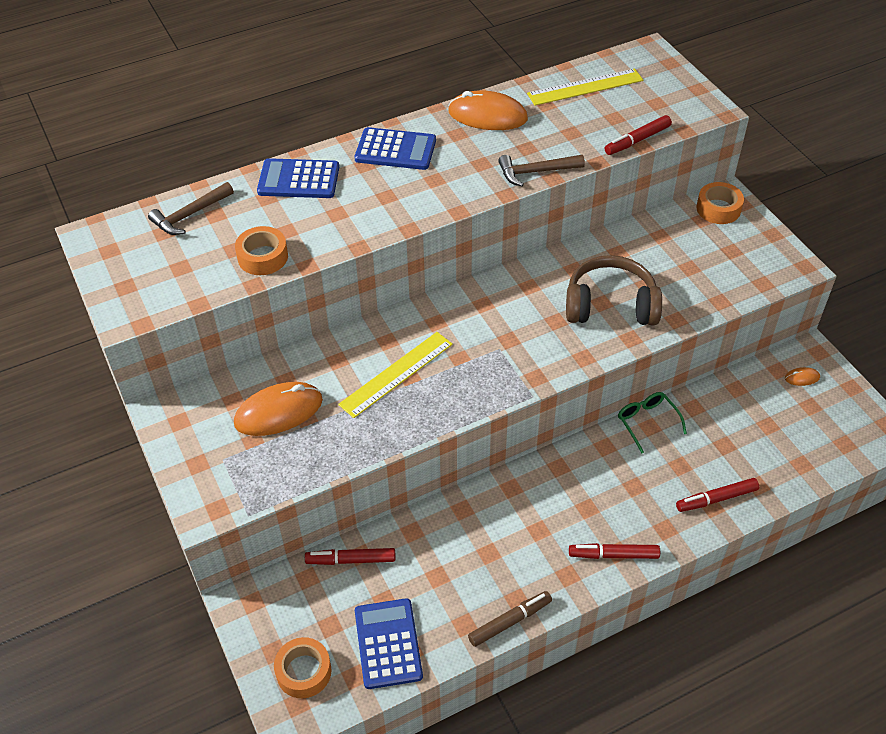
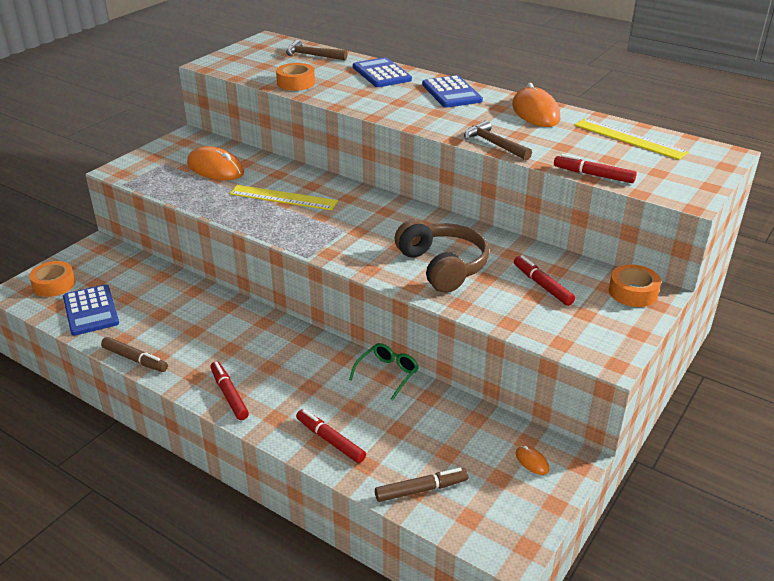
camera: 60 degrees right, 15 degrees down
(351, 560) = (154, 274): red marker -> red marker (542, 285)
(388, 643) = (91, 310): blue calculator -> blue calculator turned 105 degrees clockwise
(803, 460) = (421, 490): none -> brown marker

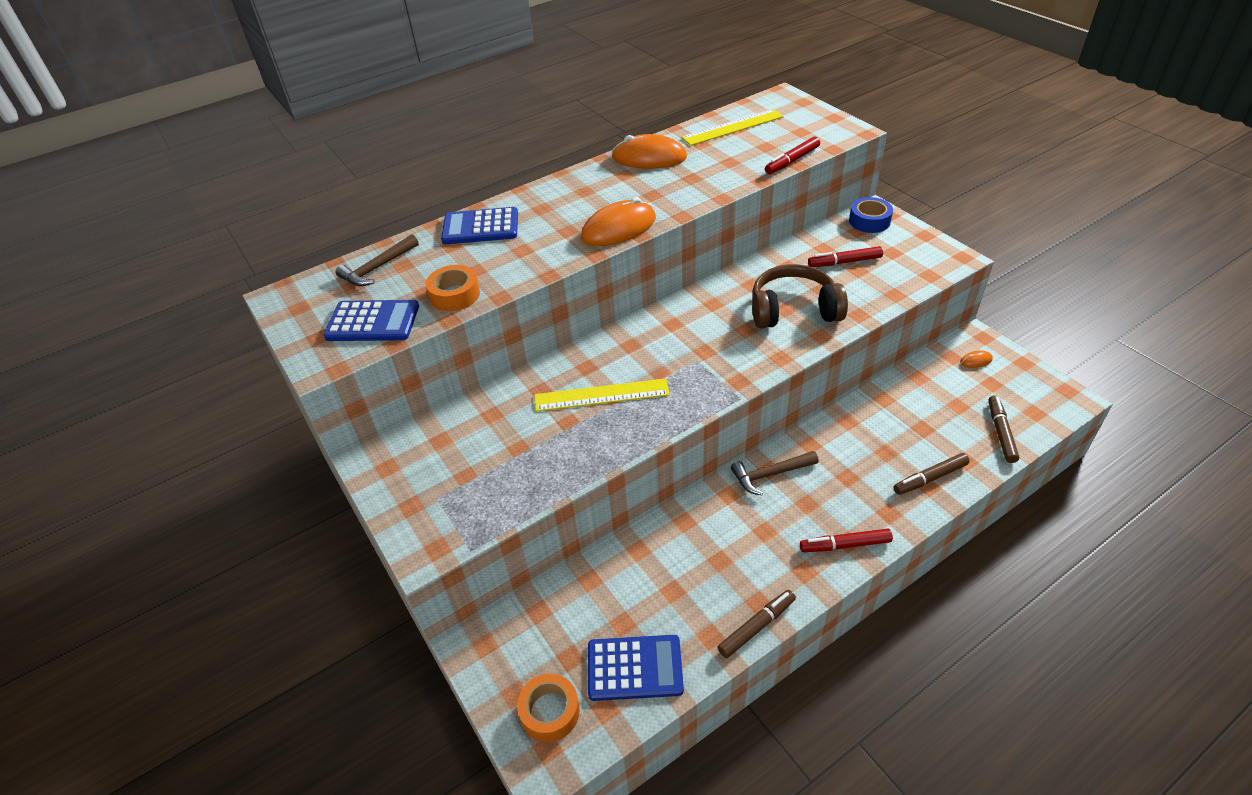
camera: 65 degrees left, 10 degrees up
(215, 168) = (488, 445): orange mouse -> orange mouse (618, 228)
(283, 198) = (601, 395): yellow ruler -> yellow ruler turned 45 degrees clockwise
(330, 440) = (930, 478): red marker -> brown marker
(388, 374) = (844, 417): green glasses -> none
(451, 93) = (569, 193): blue calculator -> blue calculator (373, 322)
(494, 144) = (705, 195): brown hammer -> brown hammer (770, 474)
(633, 292) = (869, 221): orange tape -> blue tape

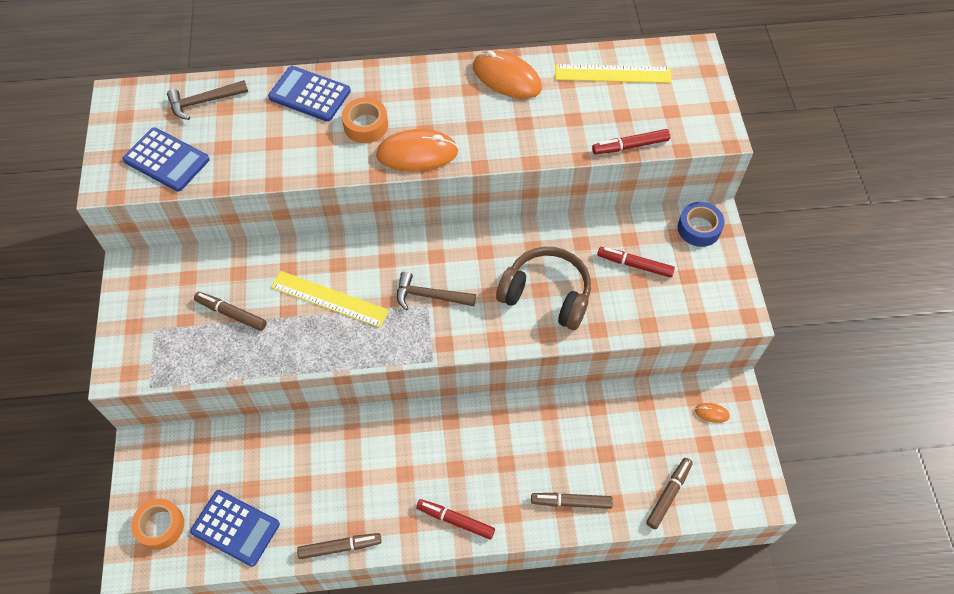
camera: 25 degrees right, 15 degrees up
(455, 295) = (242, 162): orange tape -> orange tape (366, 125)
(511, 449) = (231, 313): none -> brown marker
(770, 474) = (447, 426): brown hammer -> brown hammer (430, 296)

